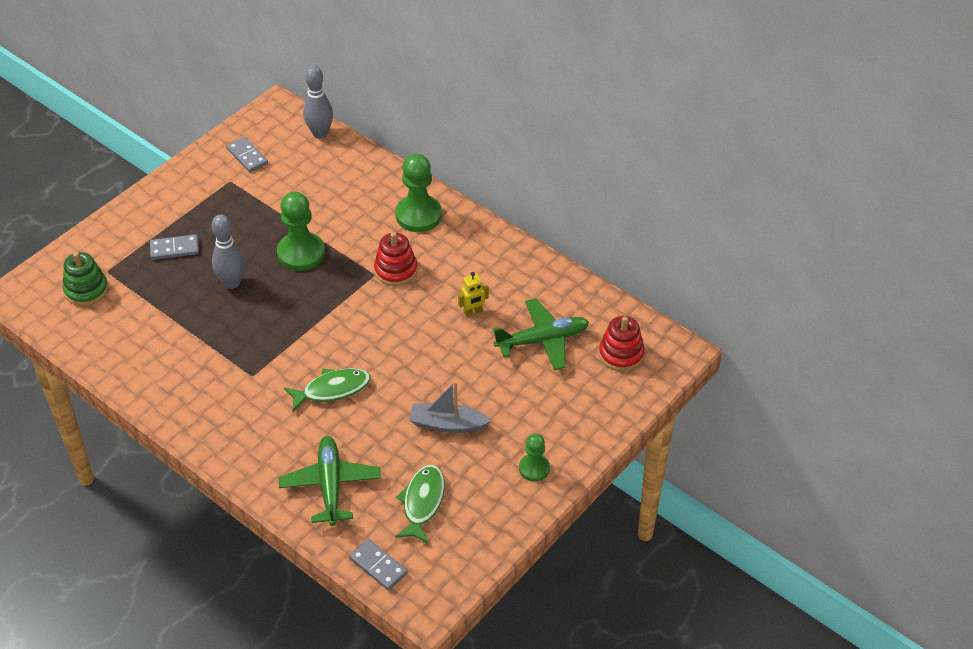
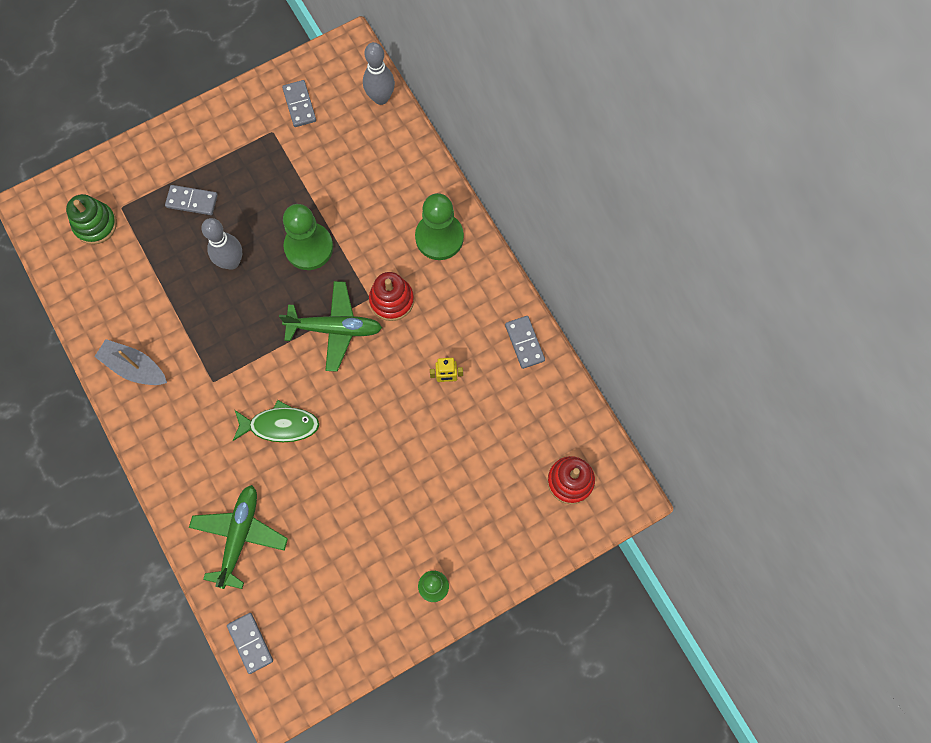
camera: 20 degrees right, 25 degrees up
(422, 502) = (315, 587): green fish -> none
(447, 424) = (372, 505): grey boat -> grey boat (134, 367)
(531, 268) = (524, 343): none -> grey domino
(543, 340) = (501, 437): green plane -> green plane (335, 329)

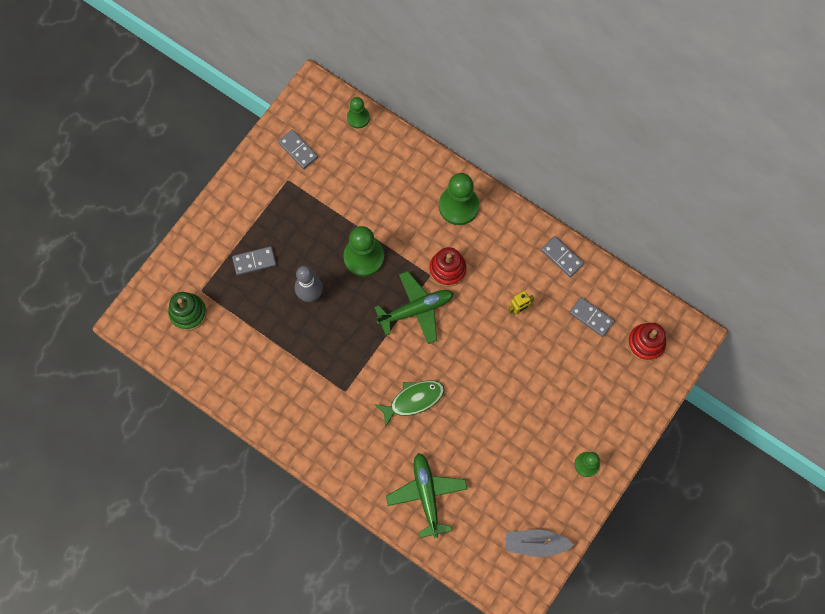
camera: 25 degrees left, 0 degrees up
(134, 367) = (279, 407): grey boat -> grey boat (535, 544)
(250, 643) = (476, 567): grey domino -> grey domino (591, 317)
(381, 98) = (358, 117): grey bowling pin -> green pawn

